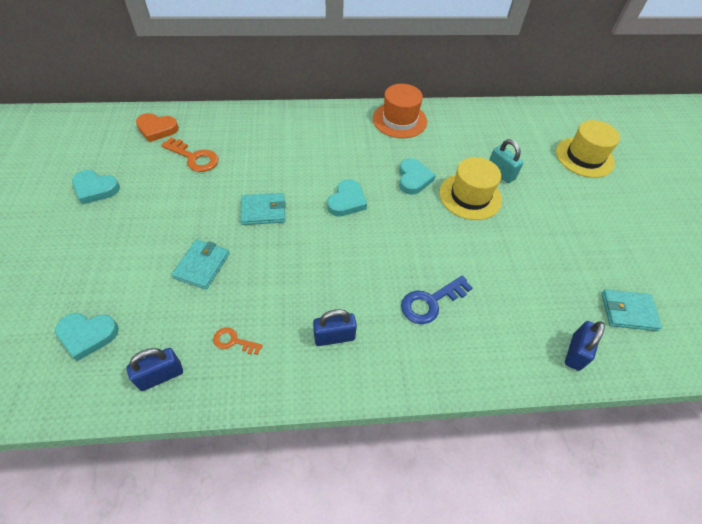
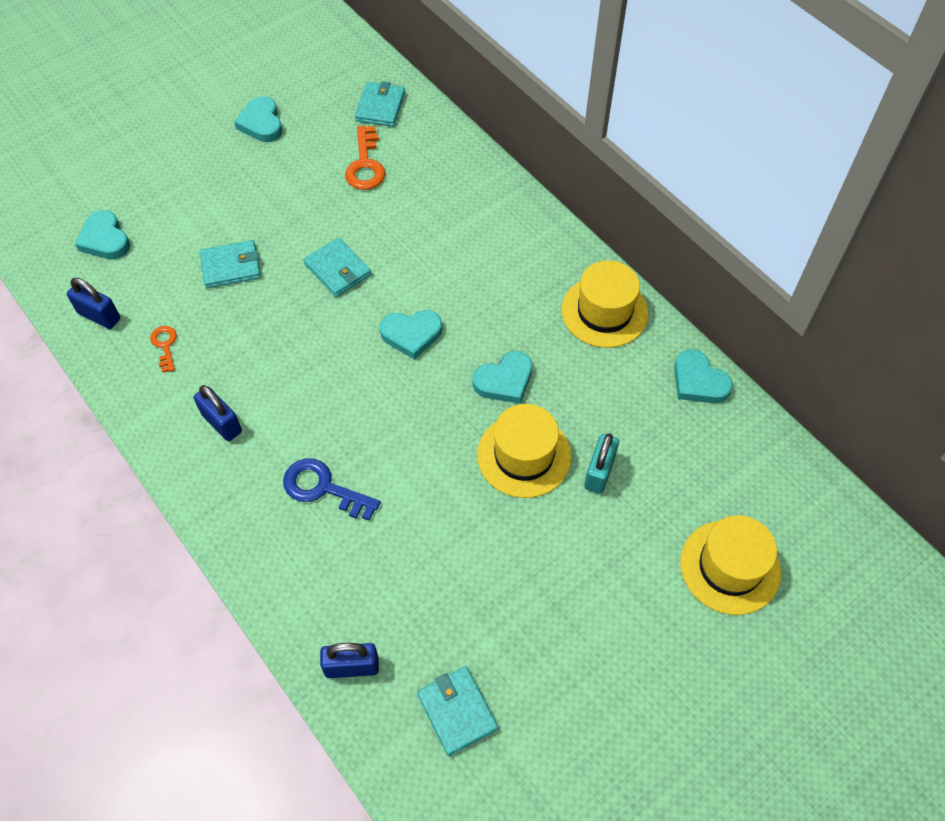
camera: 60 degrees right, 5 degrees up
(157, 129) = (380, 107): orange heart -> turquoise wallet
(399, 120) = (604, 312): orange hat -> yellow hat
(469, 112) = (698, 381): none -> turquoise heart

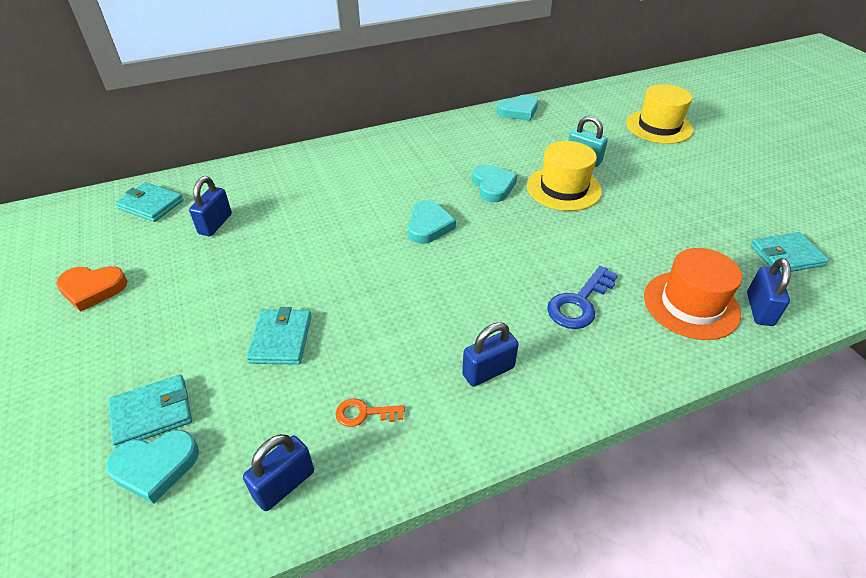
camera: 75 degrees left, 15 degrees down
(261, 123) = (92, 289): turquoise heart -> orange heart
(338, 269) = (332, 259): turquoise wallet -> turquoise wallet (152, 413)
(343, 595) = (691, 305): none -> orange hat
(365, 164) = (215, 224): orange key -> blue padlock
(604, 312) = (447, 134): yellow hat -> none

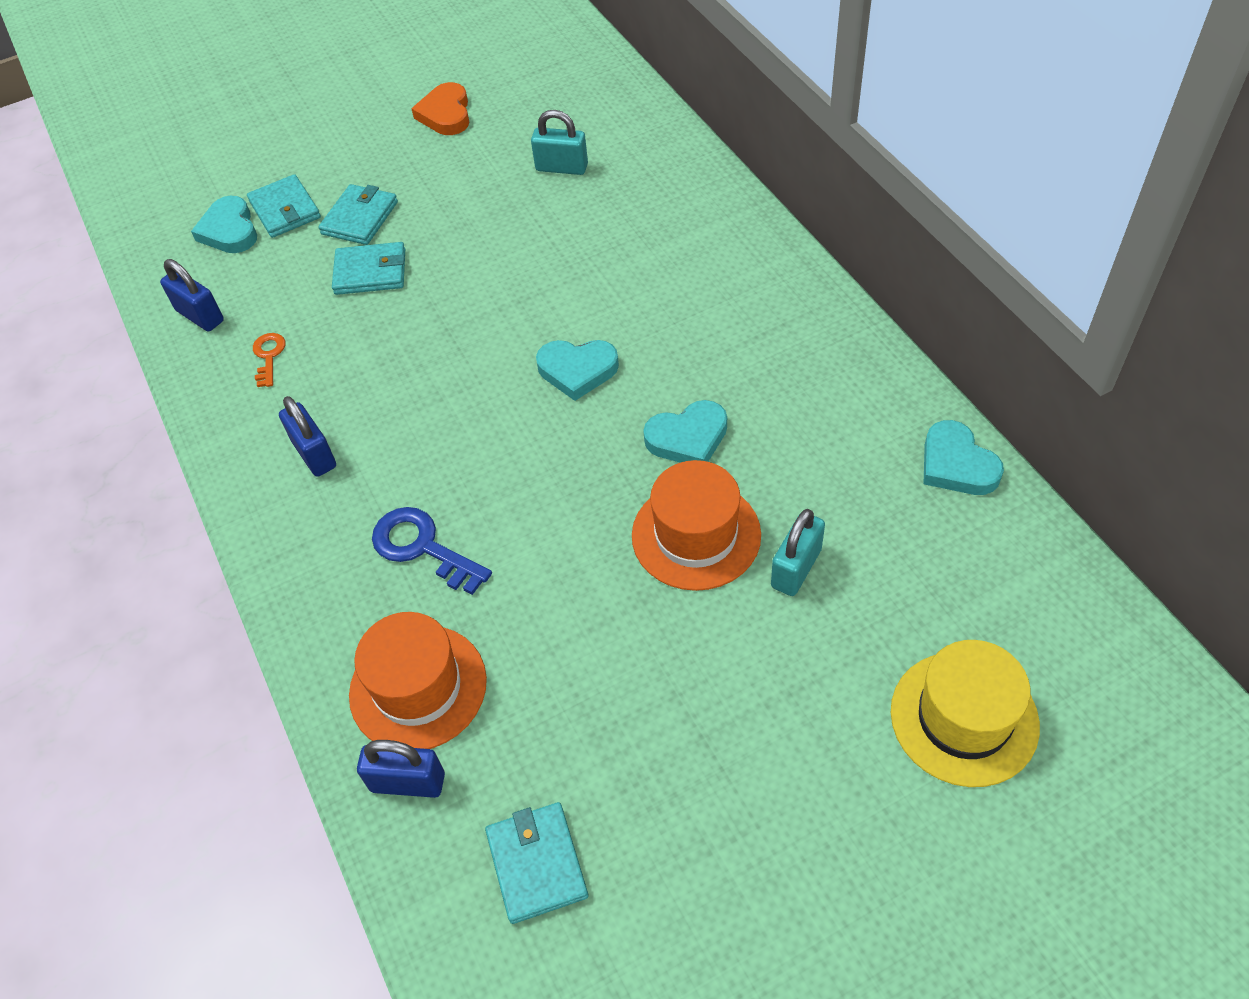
camera: 90 degrees right, 10 degrees up
(151, 204) = (594, 104): turquoise wallet -> turquoise wallet (359, 218)
(215, 224) = (562, 167): blue padlock -> turquoise padlock
(563, 188) = (696, 535): yellow hat -> orange hat

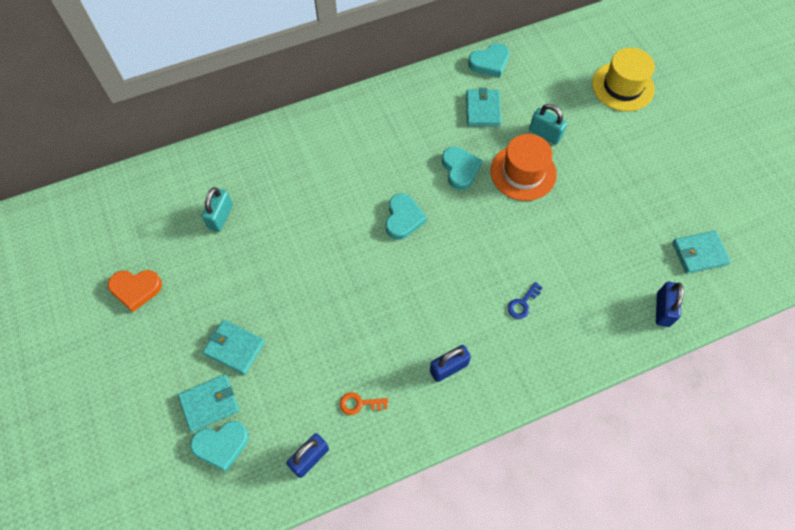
camera: 90 degrees left, 10 degrees up
(370, 272) = (292, 339): turquoise wallet -> turquoise wallet (483, 109)
(418, 687) = (610, 305): orange hat -> none
(423, 547) = (523, 303): blue key -> blue key, size x0.59

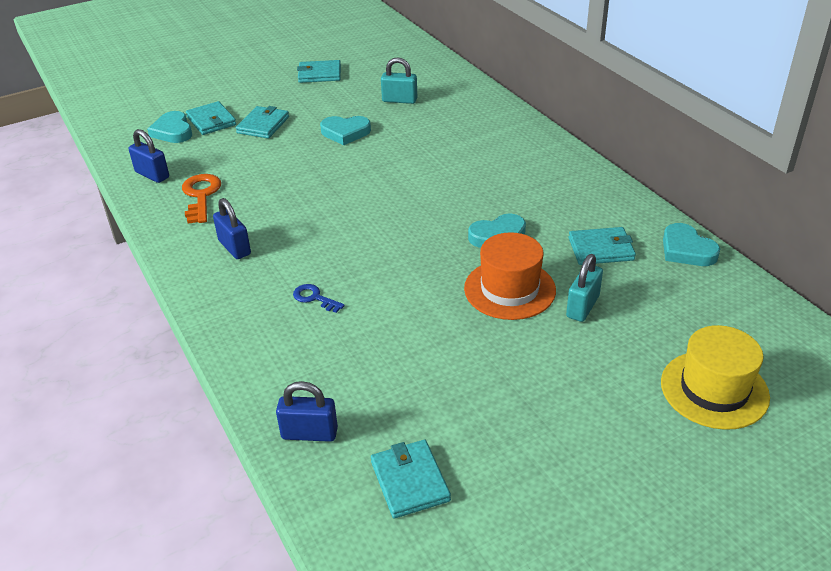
camera: 85 degrees right, 25 degrees down
(136, 289) = (319, 74): orange heart -> turquoise wallet
(359, 403) = (201, 196): orange key -> orange key, size x1.70
(403, 218) = (418, 202): turquoise heart -> turquoise heart (345, 132)

